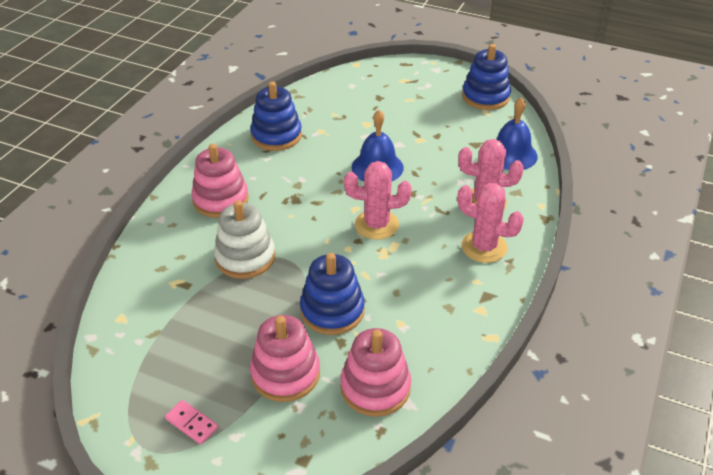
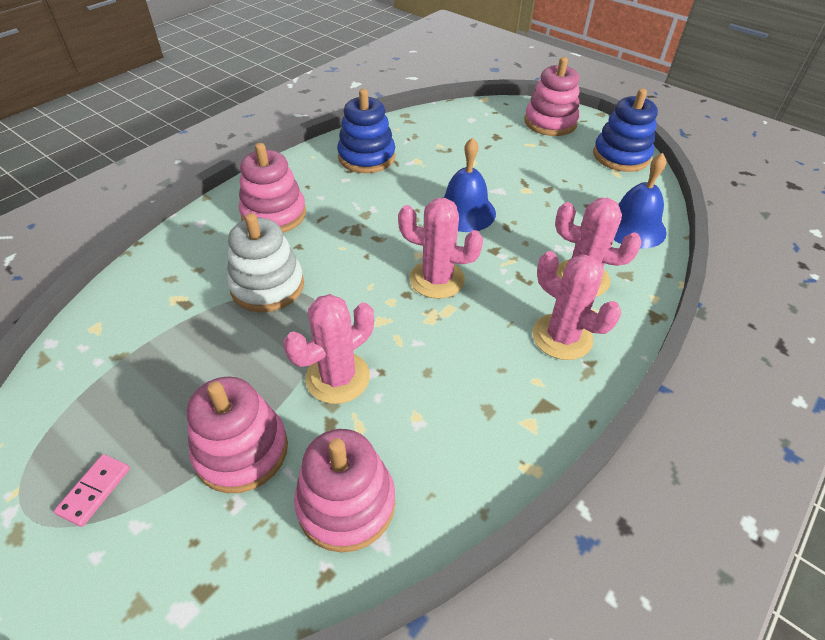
camera: 15 degrees right, 5 degrees up
(191, 423) = (94, 491): pink domino -> pink domino turned 60 degrees clockwise
(332, 310) = (337, 377): blue stacking toy -> pink cactus
(419, 77) = (550, 122): none -> pink stacking toy

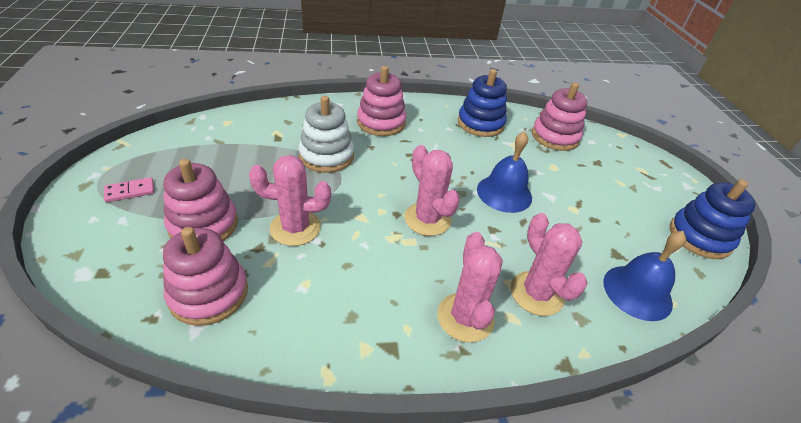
camera: 40 degrees right, 5 degrees down
(550, 122) = (660, 178): pink stacking toy -> pink stacking toy (555, 137)

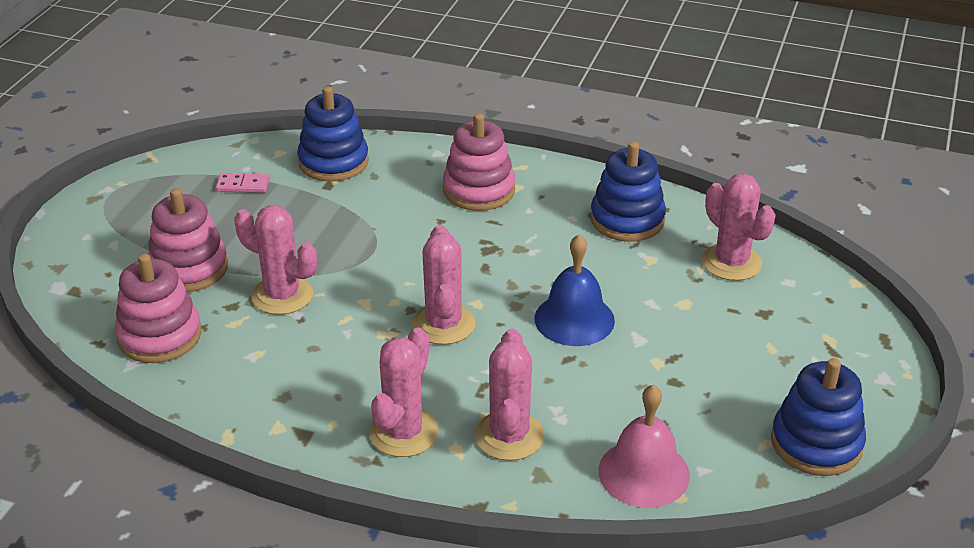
camera: 30 degrees right, 5 degrees down
(130, 191) = (134, 215): pink domino -> pink domino (243, 185)
(271, 122) = (333, 162): none -> blue stacking toy
(326, 156) = (373, 221): white stacking toy -> none
(555, 137) = (731, 262): pink stacking toy -> pink cactus
(637, 292) = (644, 473): blue bell -> pink bell

